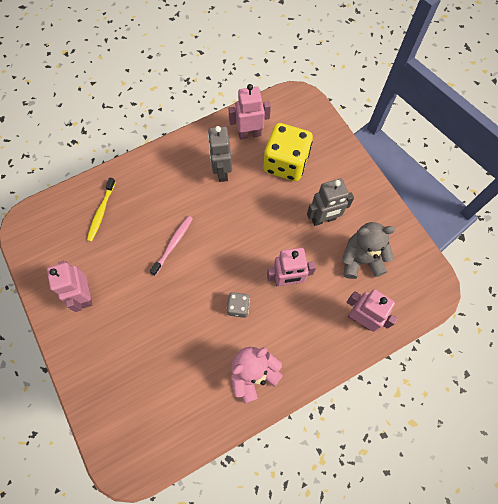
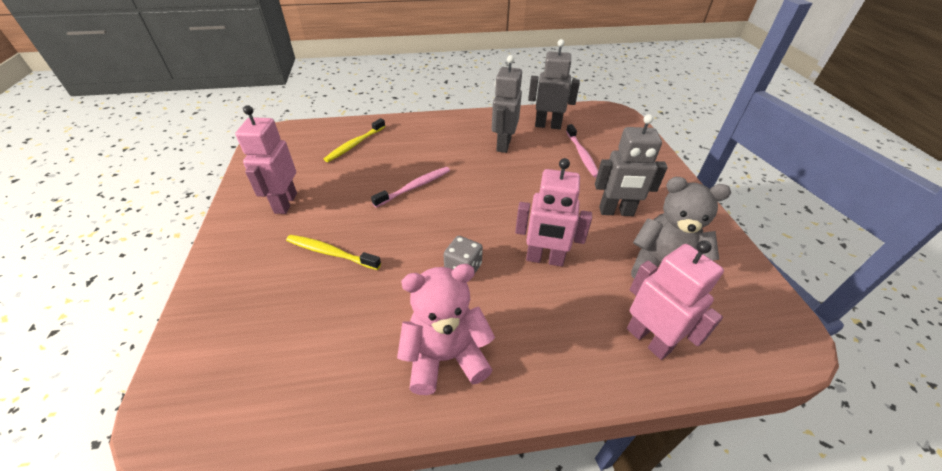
camera: 20 degrees right, 25 degrees down
(145, 327) = (331, 253): none -> yellow toothbrush
(249, 134) = (547, 125): pink robot -> grey robot
(285, 163) = (581, 155): yellow dice -> pink toothbrush

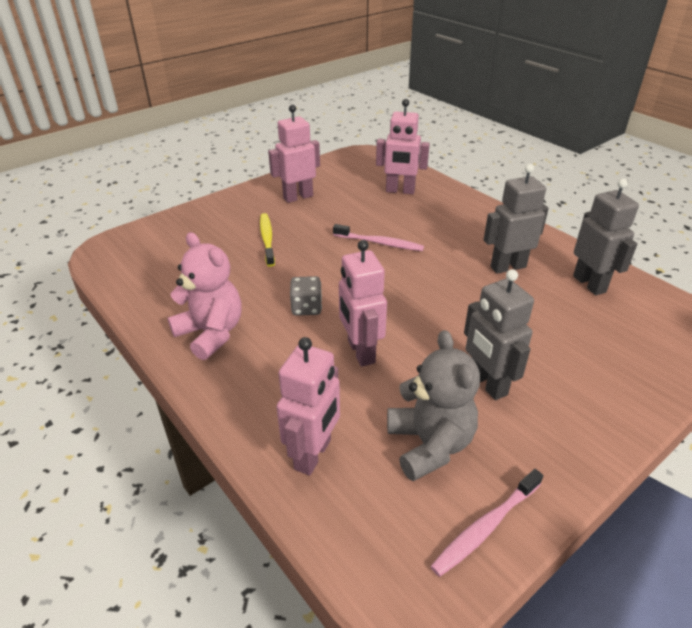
camera: 60 degrees right, 5 degrees down
(355, 144) = (400, 191): yellow toothbrush -> pink robot
(581, 155) = (565, 327): pink toothbrush -> pink toothbrush (485, 527)

